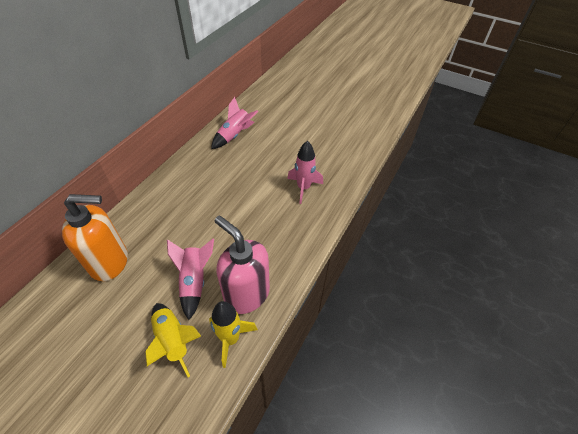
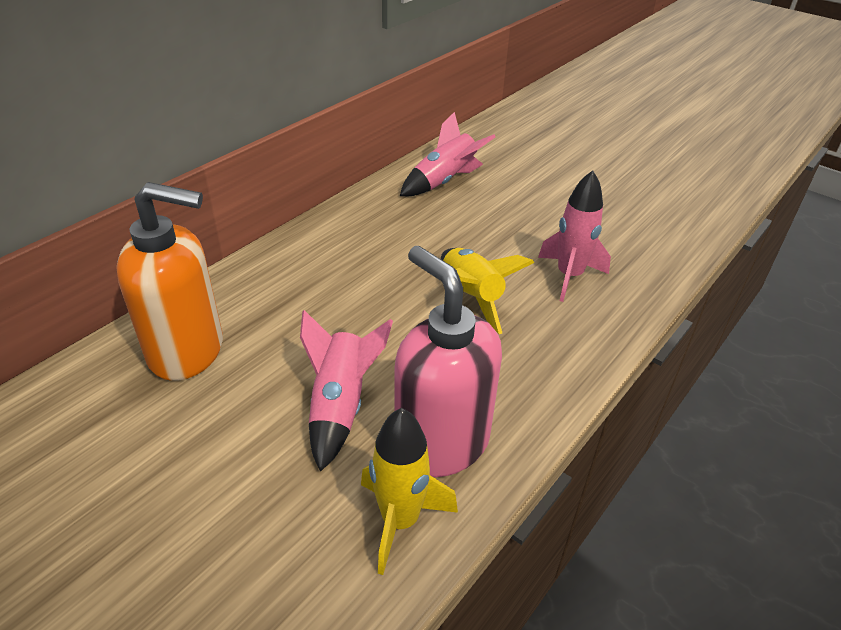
camera: 10 degrees right, 10 degrees down
(173, 341) = (283, 506): yellow rocket -> yellow rocket (471, 297)

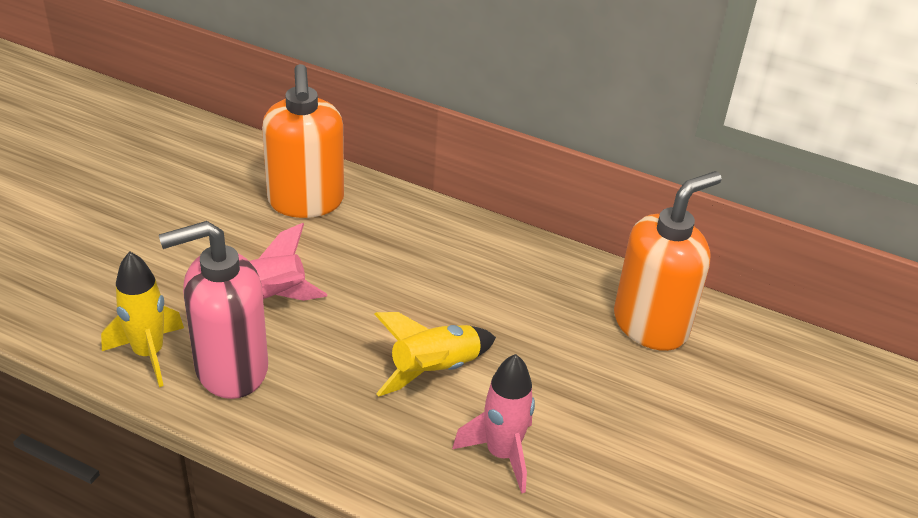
camera: 75 degrees right, 0 degrees up
(441, 443) = (230, 369): pink soap dispenser -> pink soap dispenser turned 150 degrees counterclockwise
(444, 181) = (651, 324): pink rocket -> orange soap dispenser

